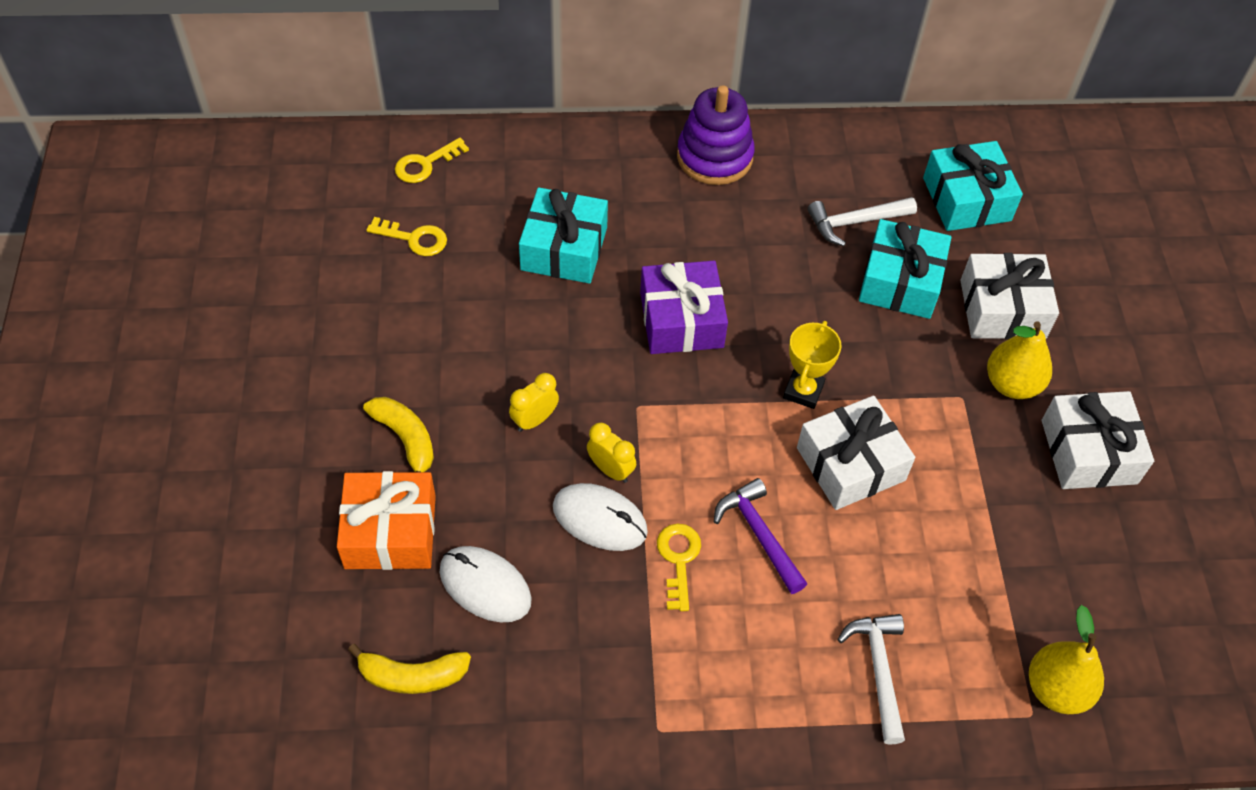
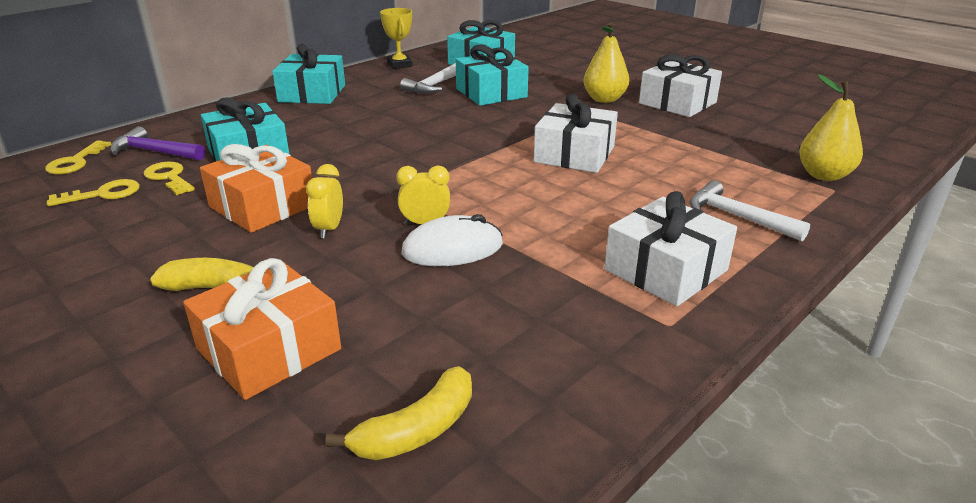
camera: 40 degrees left, 25 degrees down
(485, 586) = (409, 331): white mouse -> none
(513, 347) = (262, 206): none -> orange gift
(678, 560) = (539, 238): yellow key -> yellow key (169, 177)
(681, 320) = (379, 149): purple gift -> none
(714, 157) = (312, 93): purple stacking toy -> turquoise gift
(759, 534) = (571, 202): purple hammer -> purple hammer (154, 152)
(803, 391) = (501, 143): yellow trophy -> yellow trophy (399, 65)
(1002, 309) = (557, 82): white gift -> white gift (666, 270)

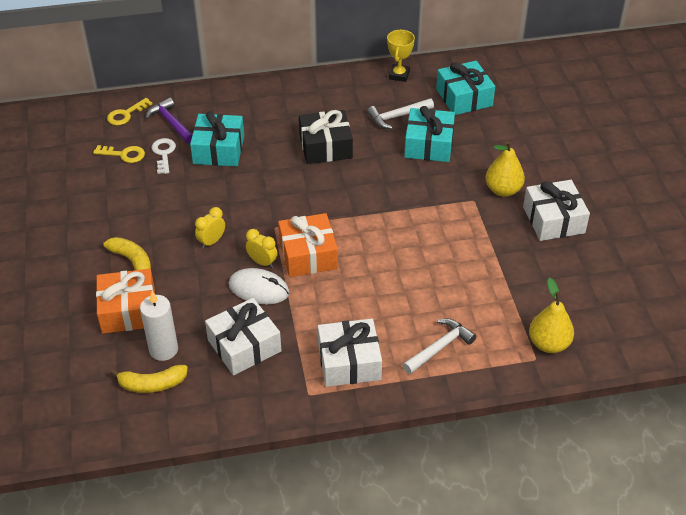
camera: 35 degrees right, 15 degrees up
(169, 177) = (164, 154): yellow key -> white key
(262, 206) = (193, 205): orange gift -> orange gift (308, 255)
(312, 93) = (306, 92): turquoise gift -> none
(383, 120) = (325, 146): none -> black gift
(386, 372) = (163, 349): none -> white candle
(574, 154) = (410, 242): white gift -> white gift (244, 345)
(737, 217) = (440, 347): white hammer -> white hammer turned 60 degrees clockwise

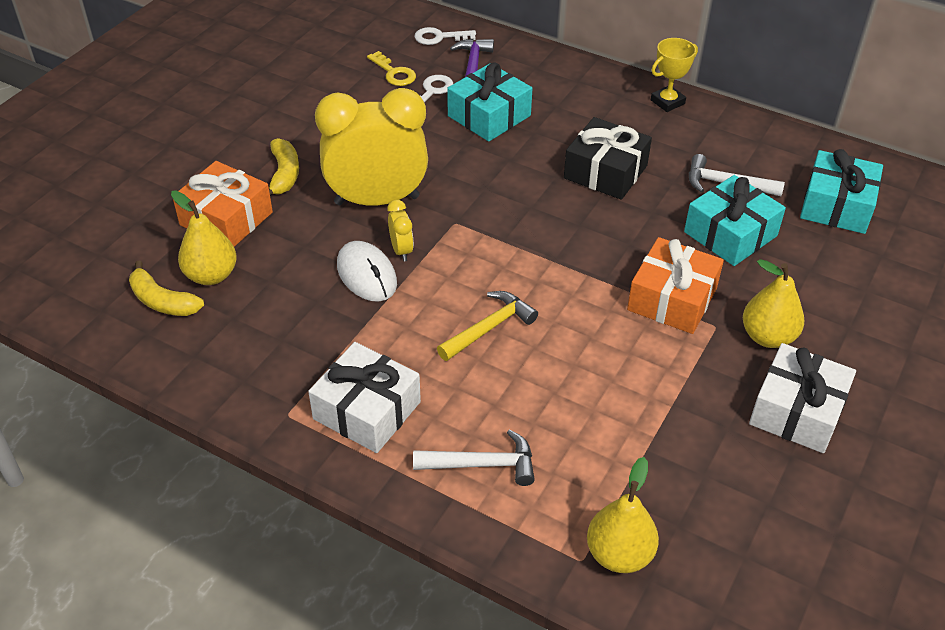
camera: 40 degrees right, 0 degrees up
(126, 114) = (439, 37): yellow key -> white key
(163, 349) = (211, 275): white candle -> yellow pear
(211, 241) = (377, 200): yellow clock -> yellow clock, size x2.48
(244, 345) = (286, 321): white gift -> none
(308, 255) = (456, 271): orange gift -> orange gift (672, 299)
(362, 274) = (489, 328): none -> yellow hammer
(399, 75) = (780, 141): yellow trophy -> yellow trophy (667, 102)

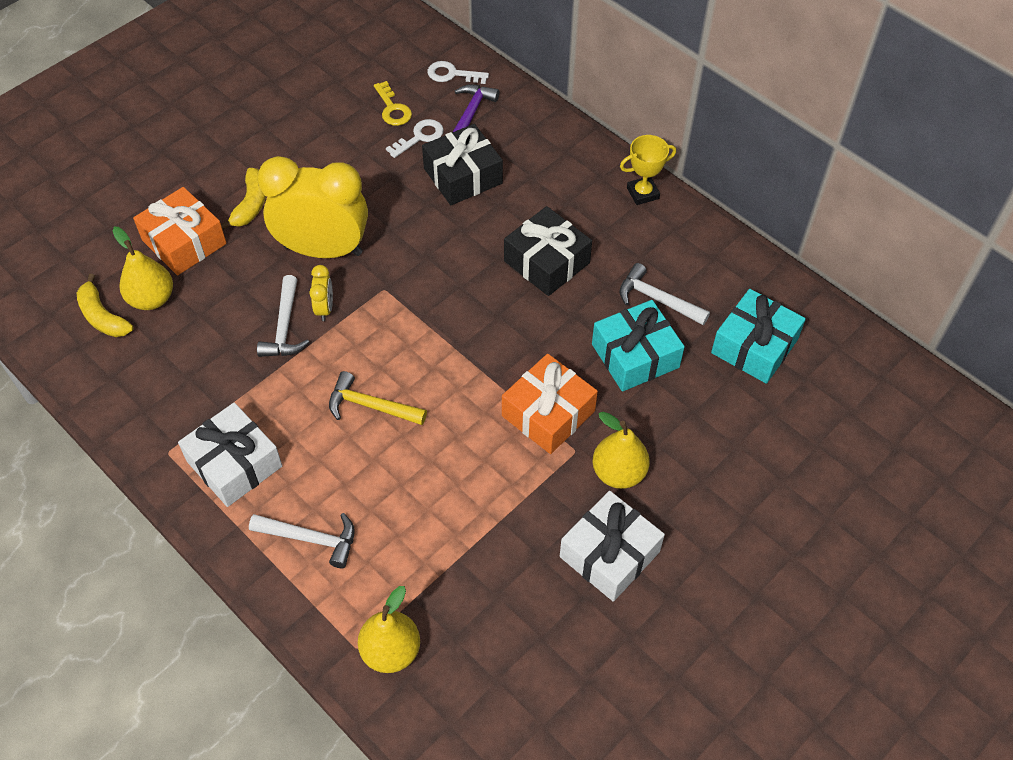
camera: 15 degrees right, 10 degrees up
(366, 274) = (285, 327): white mouse -> white hammer
(489, 116) = (463, 176): turquoise gift -> black gift
(489, 328) = (370, 406): yellow hammer -> yellow hammer turned 135 degrees counterclockwise

